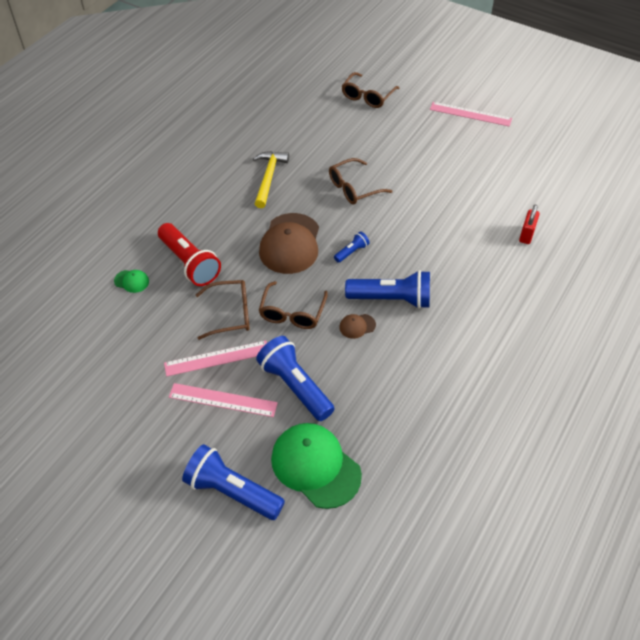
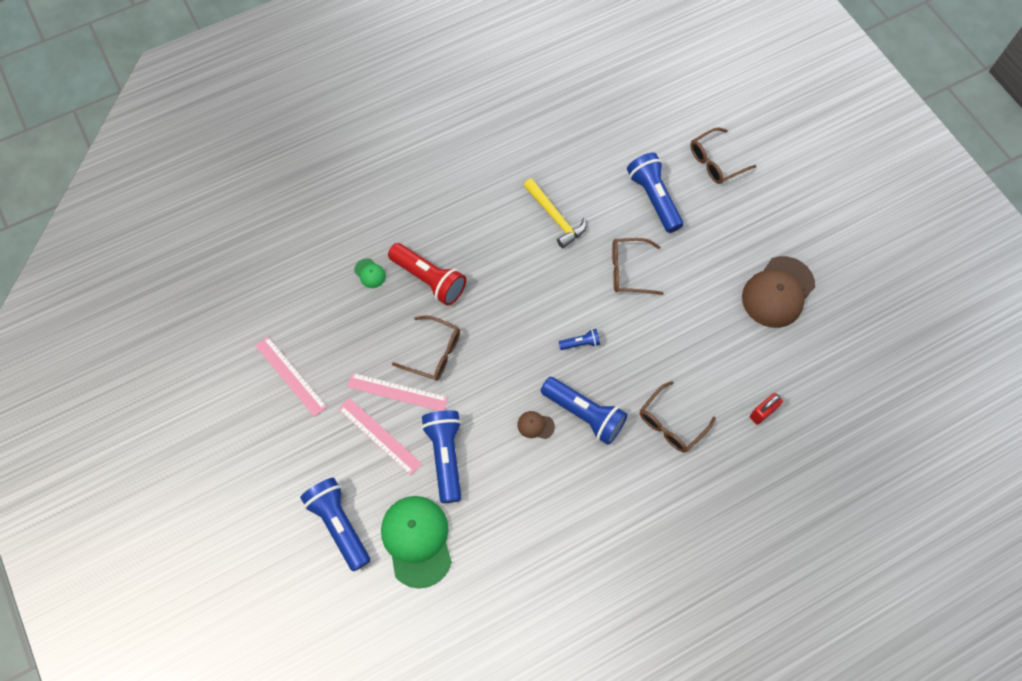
camera: 30 degrees right, 15 degrees up
(189, 263) = (429, 279): red flashlight -> red flashlight turned 45 degrees counterclockwise
(268, 178) = (555, 217): yellow hammer -> yellow hammer turned 105 degrees clockwise
(290, 244) = (530, 304): brown cap -> brown cap (778, 292)
(292, 312) = (487, 380): brown glasses -> brown glasses (671, 423)
(338, 135) = (654, 198): none -> blue flashlight
(470, 114) = (809, 237): pink ruler -> pink ruler (290, 376)

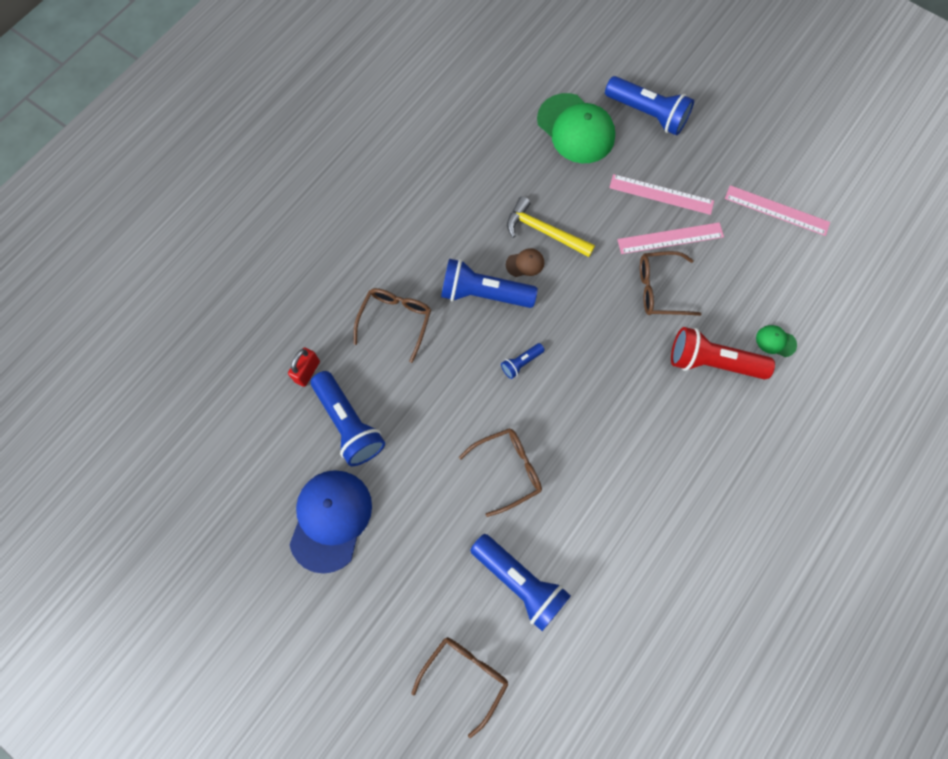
camera: 155 degrees right, 5 degrees up
(445, 456) = (592, 202): blue flashlight -> blue flashlight (349, 423)
(555, 217) = (621, 500): yellow hammer -> yellow hammer (544, 231)
(778, 292) = (330, 520): brown cap -> blue cap

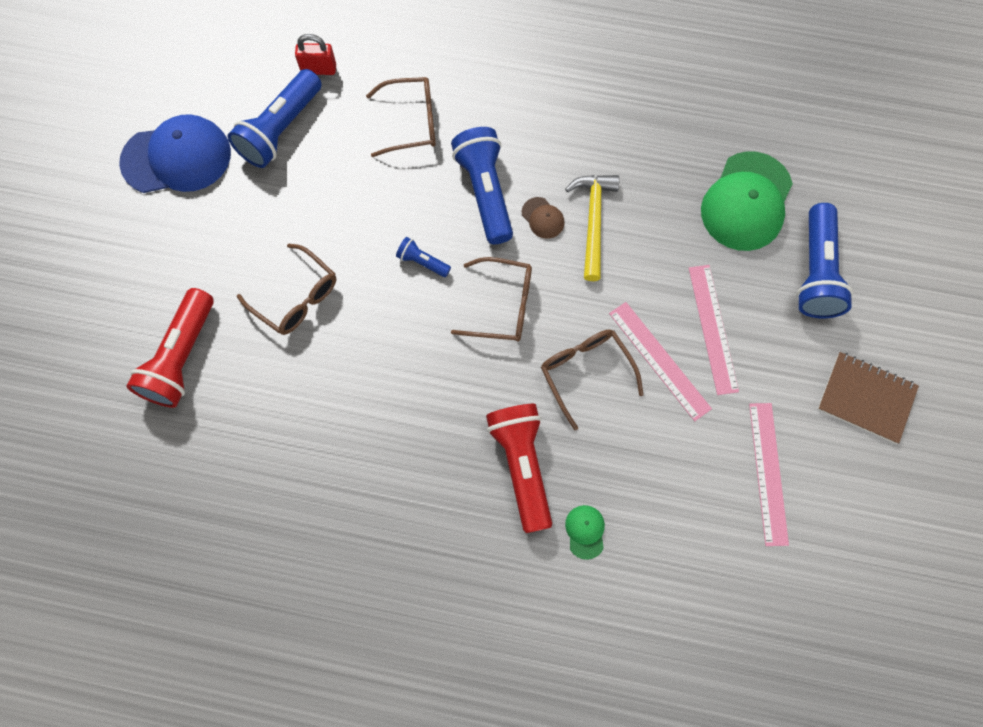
camera: 65 degrees right, 0 degrees up
(464, 677) = (67, 344): brown glasses -> brown glasses (501, 305)
(520, 582) = (182, 357): blue flashlight -> red flashlight
(748, 130) = (866, 398): none -> brown notebook

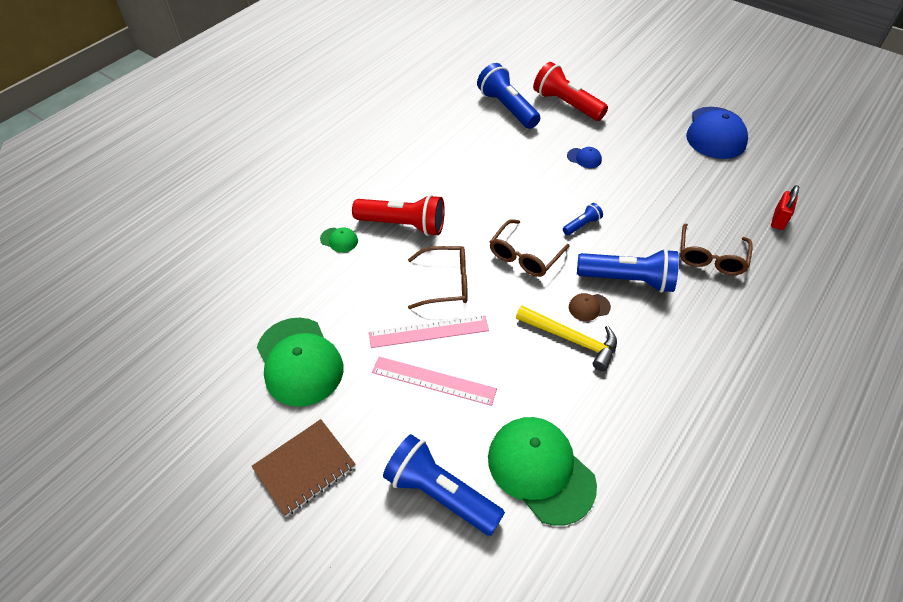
camera: 115 degrees right, 20 degrees down
(281, 129) = (725, 185): blue flashlight -> blue flashlight (507, 108)
(295, 297) = (584, 158): brown glasses -> blue cap
(768, 473) = (299, 361): pink ruler -> green cap

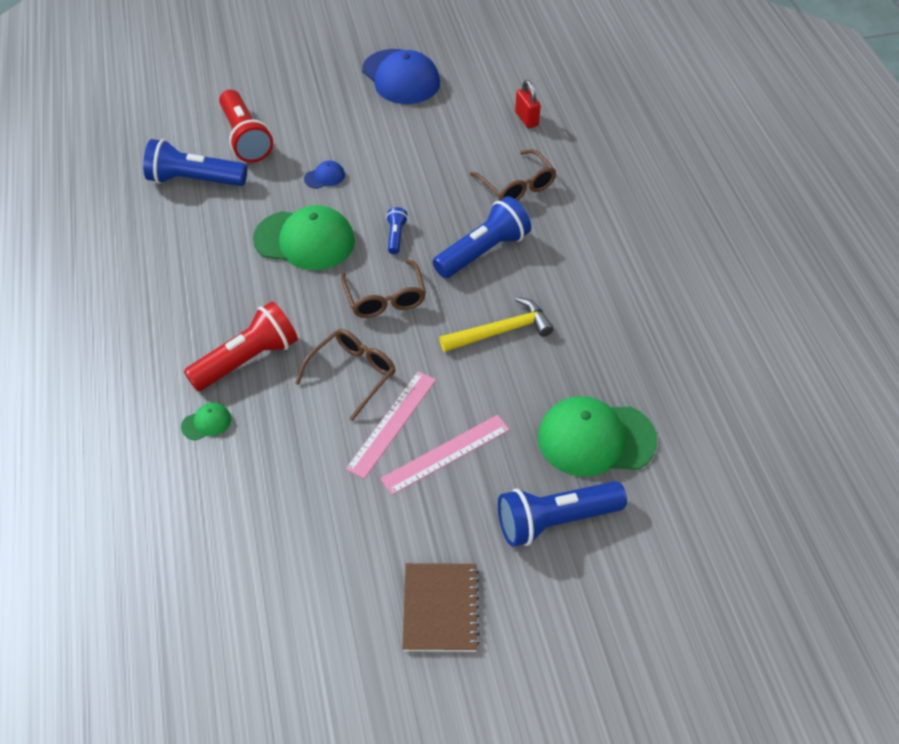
camera: 50 degrees left, 0 degrees up
(299, 361) = (321, 545): green cap -> green cap (305, 240)
(566, 104) = (245, 138): red flashlight -> red flashlight turned 105 degrees counterclockwise
(589, 307) = (482, 296): brown cap -> none

